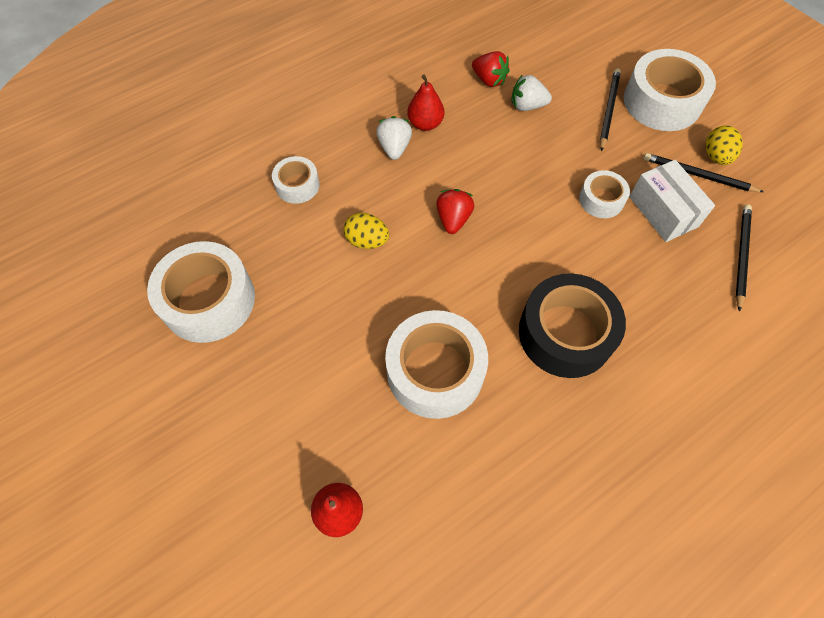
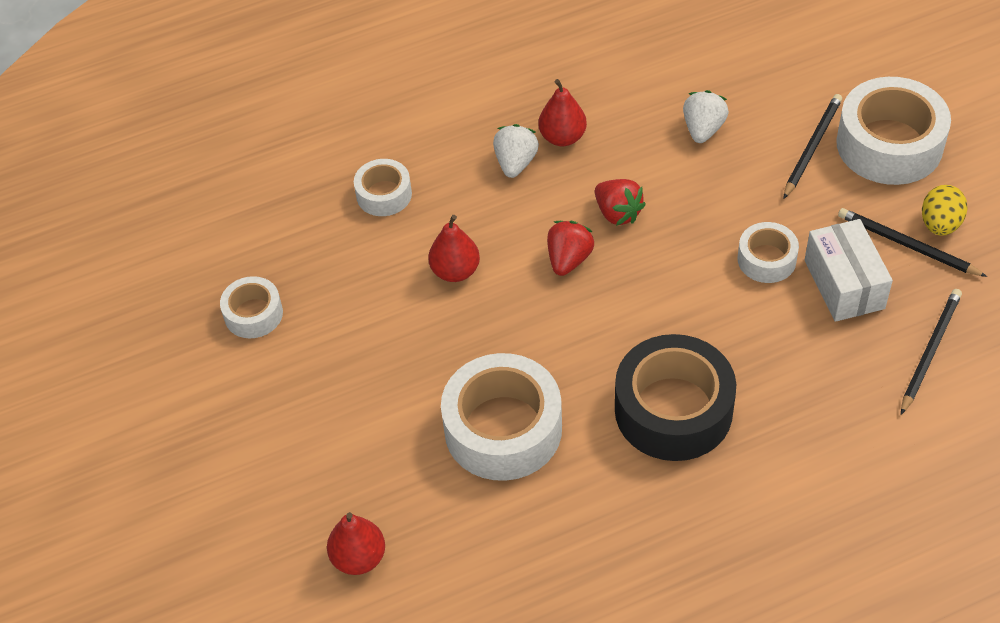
camera: 15 degrees right, 10 degrees down
(209, 300) = (253, 314): white tape -> white tape, size x0.53
(367, 241) = (455, 271): yellow egg -> red pear
(489, 80) = (661, 90): red strawberry -> red strawberry (617, 213)
(527, 106) = (703, 129): white strawberry -> white strawberry turned 90 degrees clockwise

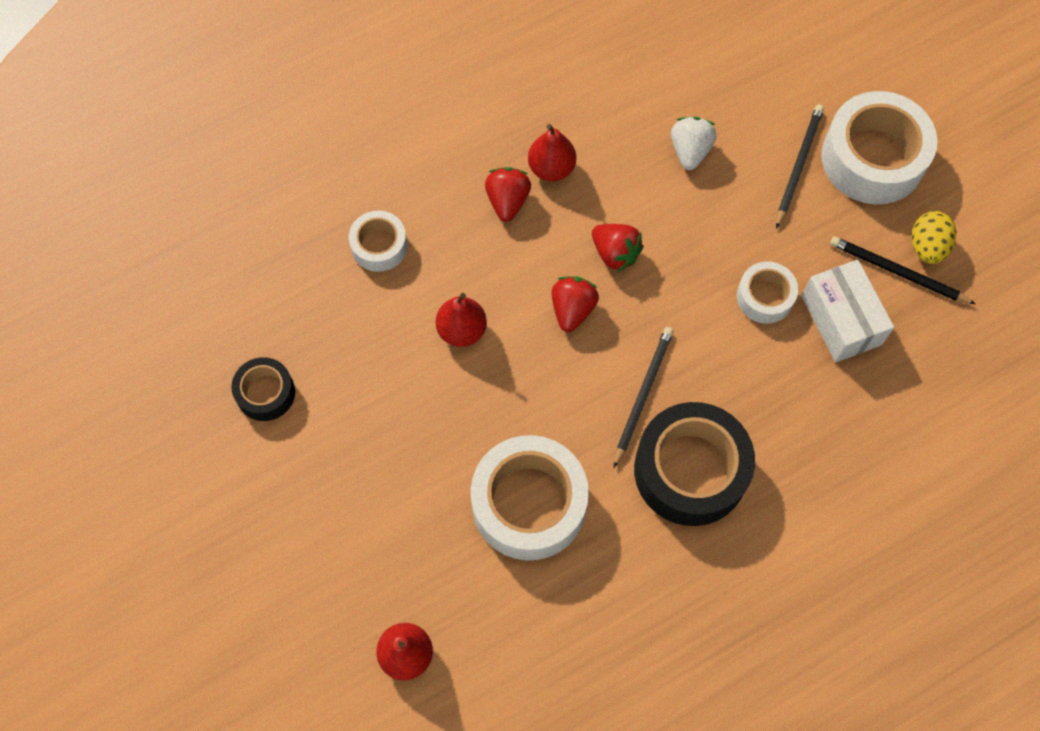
camera: 10 degrees left, 15 degrees up
(253, 314) = (265, 393): white tape -> black tape
(515, 163) = (507, 201): white strawberry -> red strawberry
(930, 351) = (927, 388): black pencil -> black pencil (643, 395)

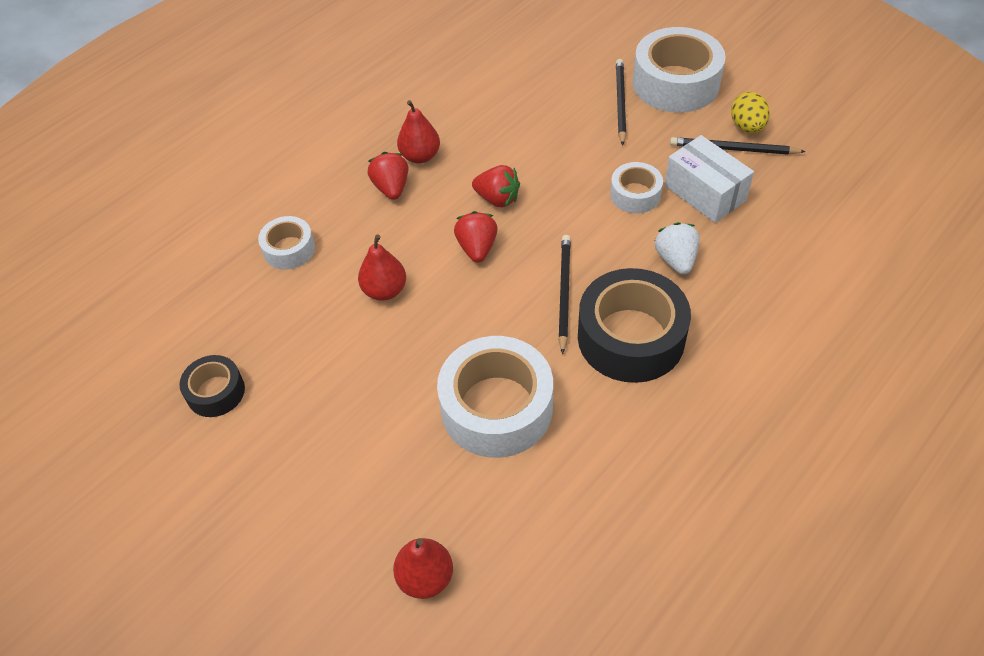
camera: 15 degrees left, 15 degrees down
(690, 151) = (530, 115): white strawberry -> white strawberry (676, 259)

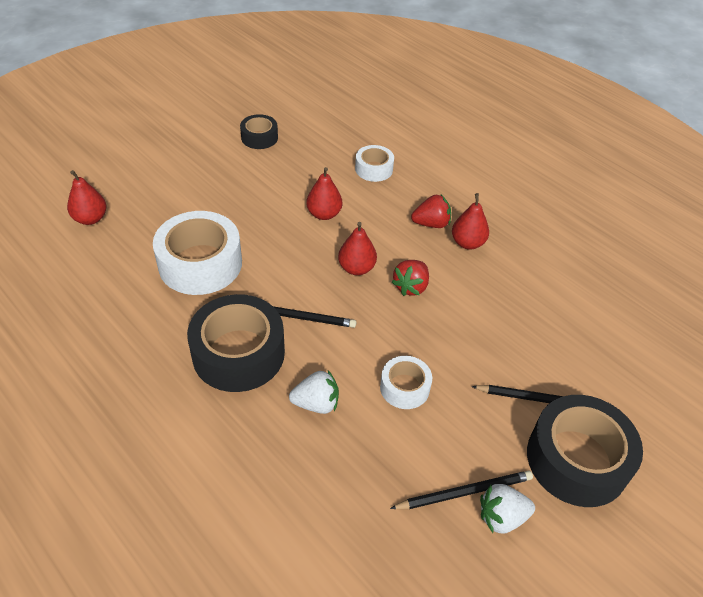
camera: 90 degrees right, 5 degrees down
(477, 248) = (356, 268): red strawberry -> red pear
(675, 83) = (577, 459): white tape -> black tape
(704, 193) = (400, 448): white box -> none
(733, 149) = (465, 492): black pencil -> black pencil turned 60 degrees clockwise
(747, 127) = (502, 517): yellow egg -> white strawberry

